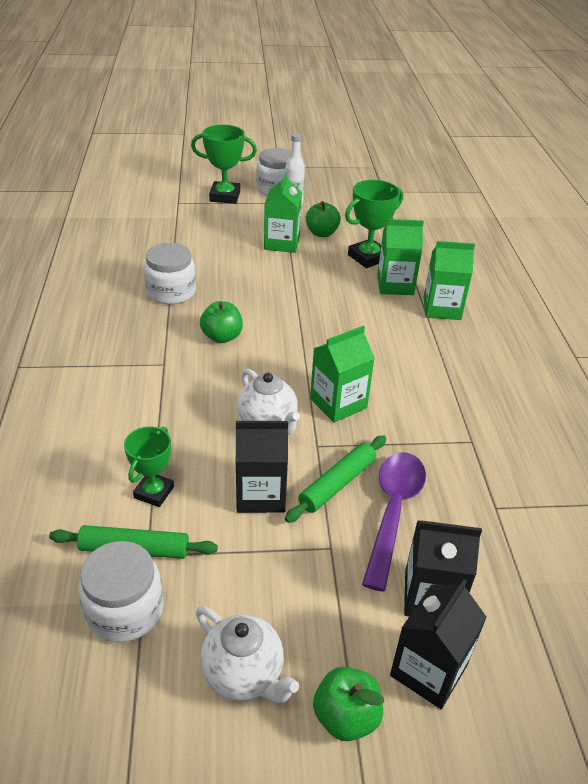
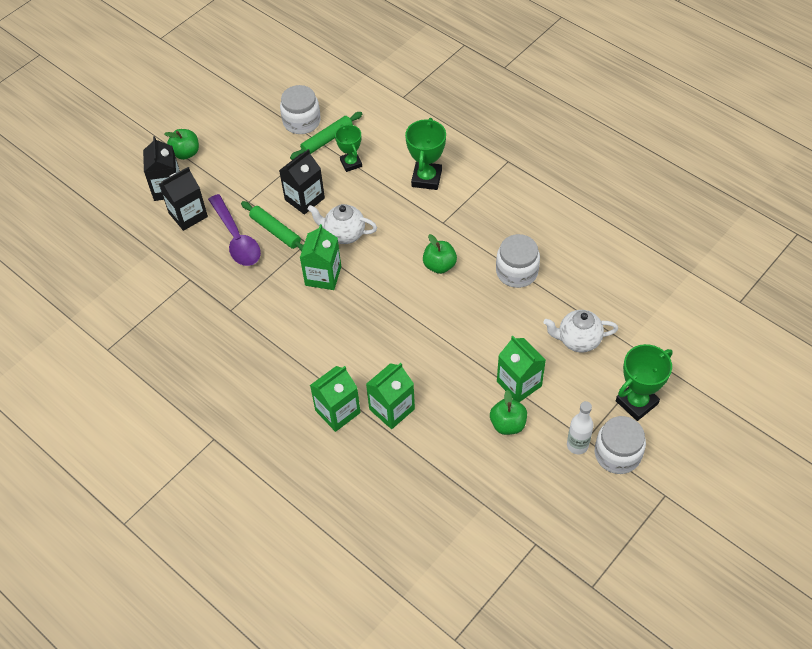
camera: 140 degrees right, 15 degrees up
(244, 674) = (234, 137): white teapot -> white teapot (578, 340)
(337, 483) = (275, 231): green rolling pin -> green rolling pin turned 45 degrees counterclockwise
(368, 257) = (442, 425): green trophy -> green trophy (426, 178)

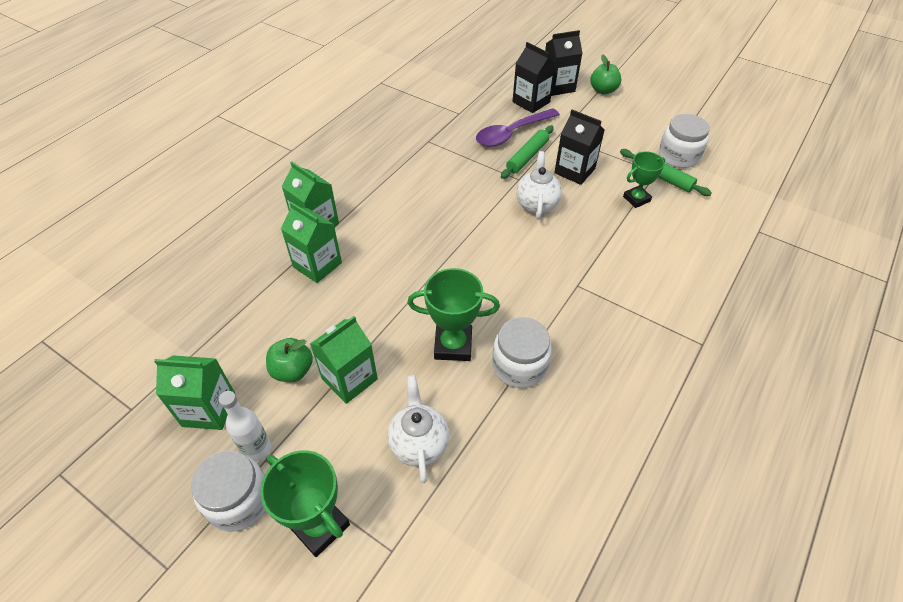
camera: 80 degrees right, 5 degrees down
(323, 276) = (479, 195): green carton -> green carton (209, 409)
(426, 178) = (639, 264): green trophy -> green trophy (453, 345)
(439, 265) = (512, 287): green apple -> none

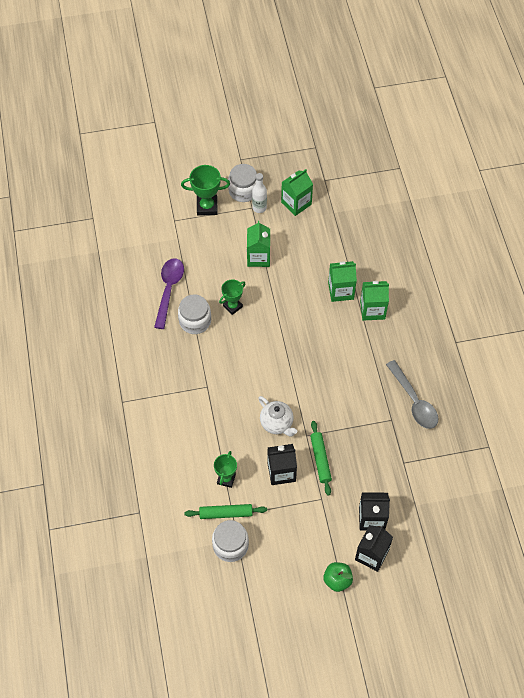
camera: 135 degrees right, 10 degrees up
(293, 370) = (285, 241): green apple -> none
(391, 139) = (414, 401): none -> grey spoon
(418, 444) = (202, 258): white teapot -> none
(453, 345) = (232, 306): green trophy -> green trophy, size x0.67
(512, 133) = (351, 473): purple spoon -> purple spoon (169, 290)

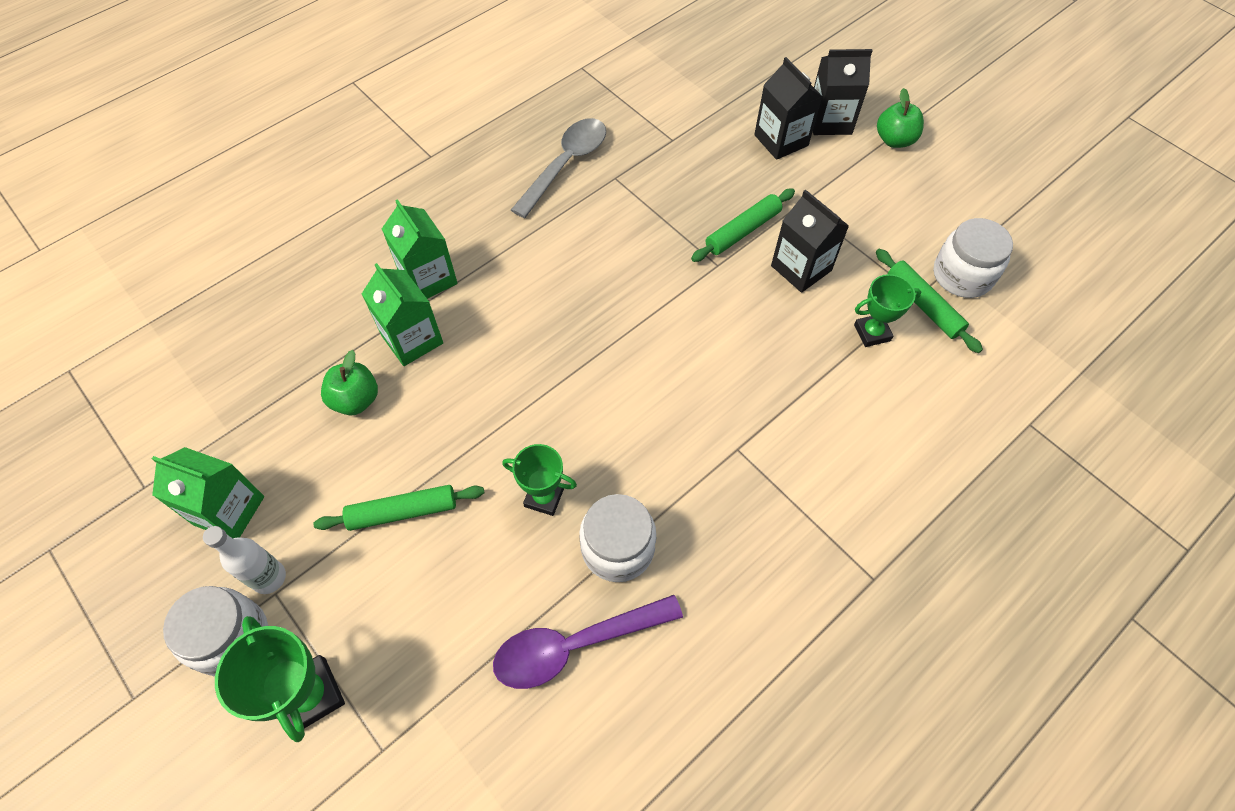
camera: 120 degrees left, 0 degrees up
(258, 257) = (402, 512): green carton -> green rolling pin
(277, 424) = (728, 311): white teapot -> none
(321, 259) = (356, 400): none -> green apple

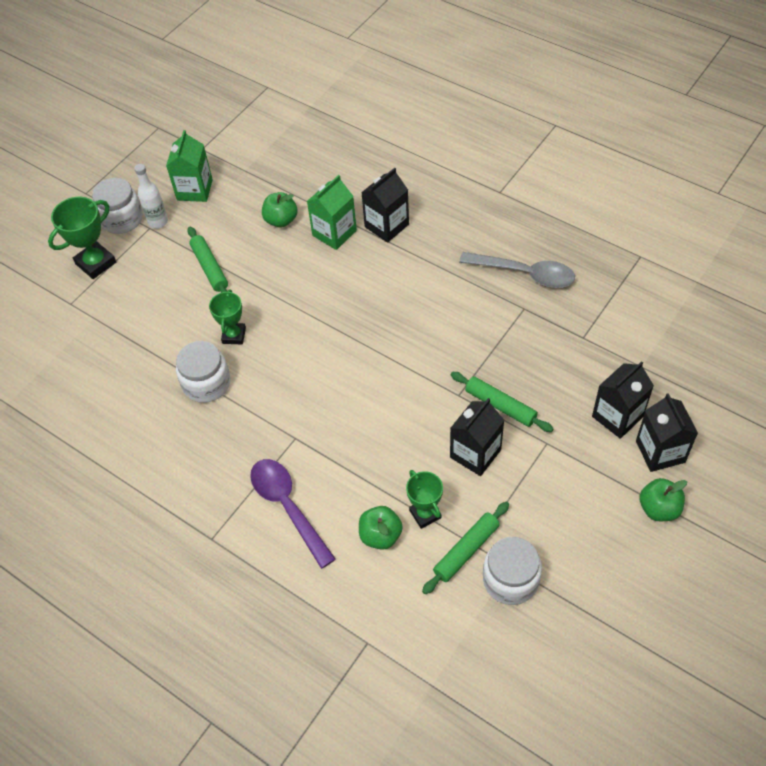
camera: 80 degrees right, 5 degrees down
(428, 278) = (386, 225): green carton -> black carton
(576, 644) = (140, 376): purple spoon -> purple spoon (288, 507)
(894, 382) = (380, 535): none -> green apple

